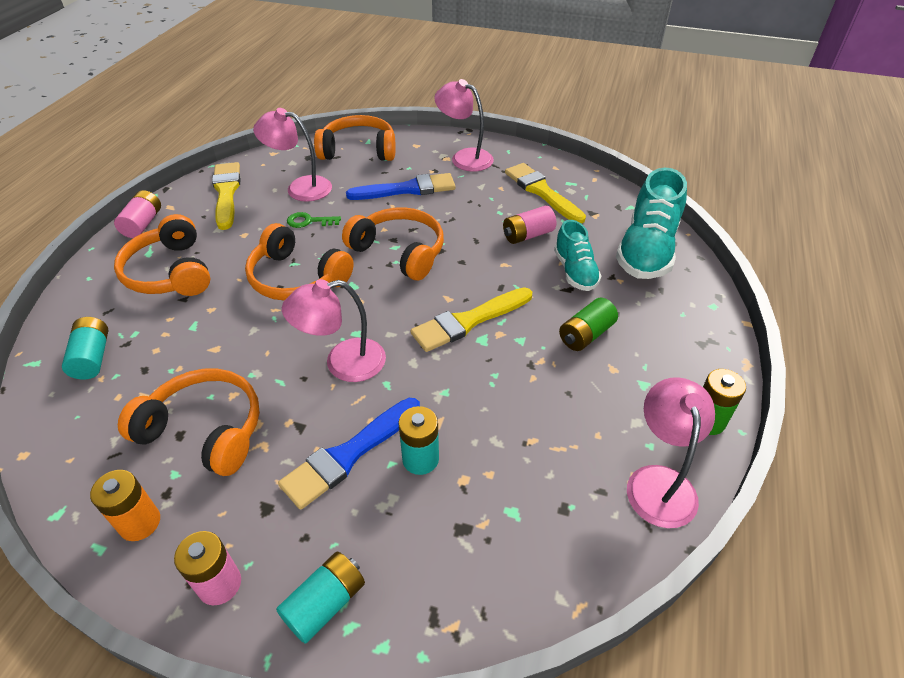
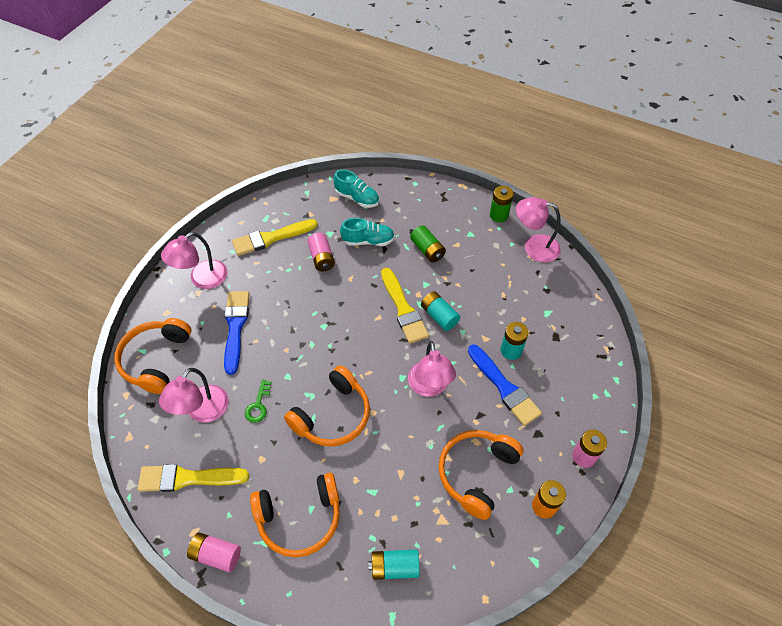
camera: 80 degrees left, 10 degrees up
(325, 603) = (595, 404): turquoise battery -> turquoise battery (439, 316)
(399, 251) = (318, 341): orange headphones -> none
(646, 251) = (357, 198): turquoise shoe -> turquoise shoe, size x0.60

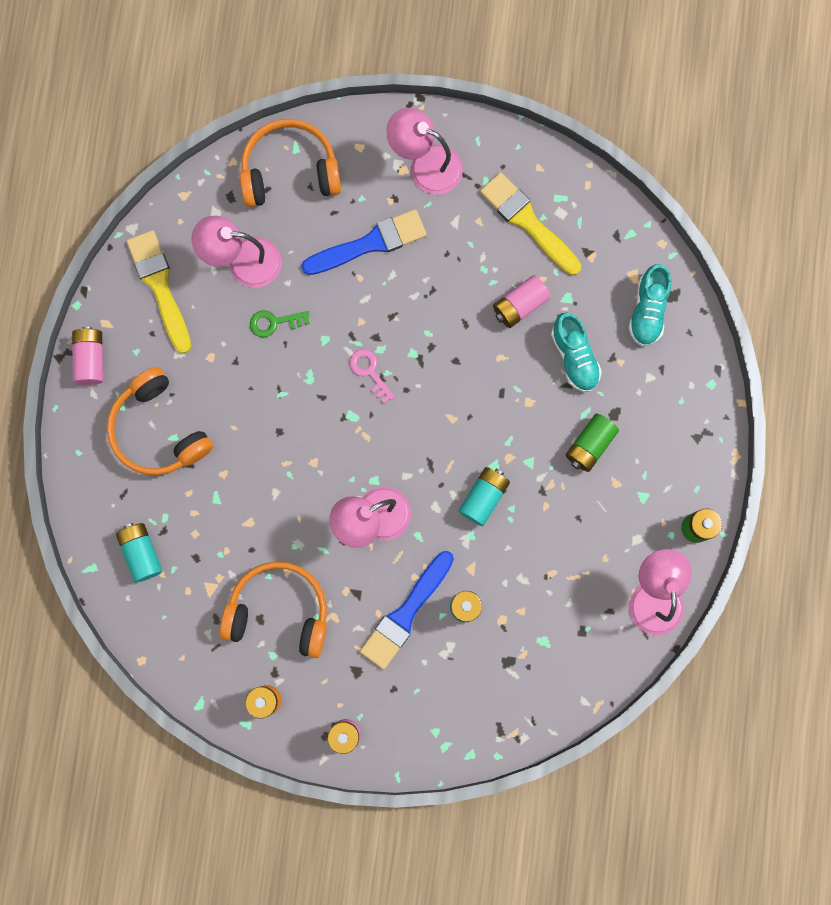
camera: 70 degrees right, 25 degrees up
(324, 356) = (369, 372): none -> pink key
(333, 415) = (292, 416): orange headphones -> none
(403, 309) = (477, 446): yellow brush -> none

